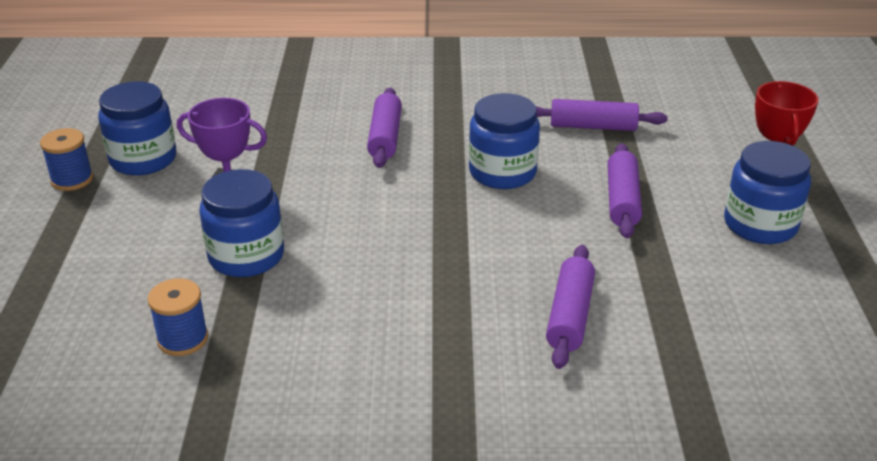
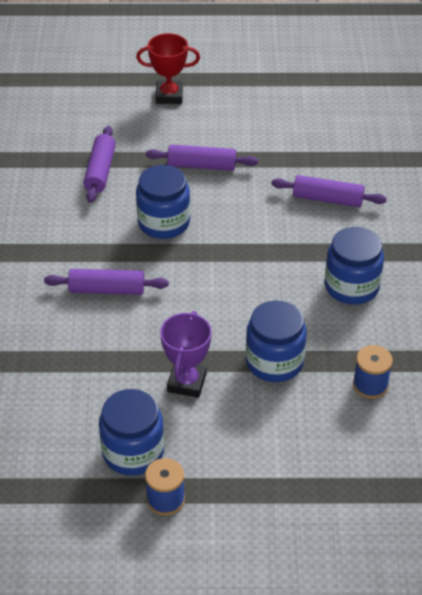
camera: 90 degrees left, 10 degrees up
(760, 225) = (230, 109): blue jar -> blue jar (351, 286)

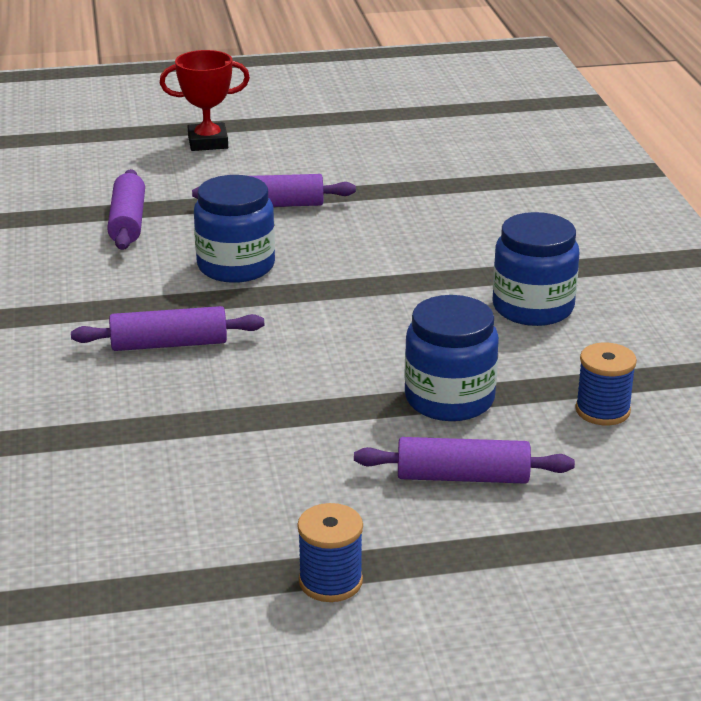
camera: 10 degrees left, 15 degrees down
(133, 452) = (260, 528): blue jar -> none
(187, 382) = (322, 436): purple trophy -> none
(327, 199) = (464, 223): purple rolling pin -> purple rolling pin (462, 477)

